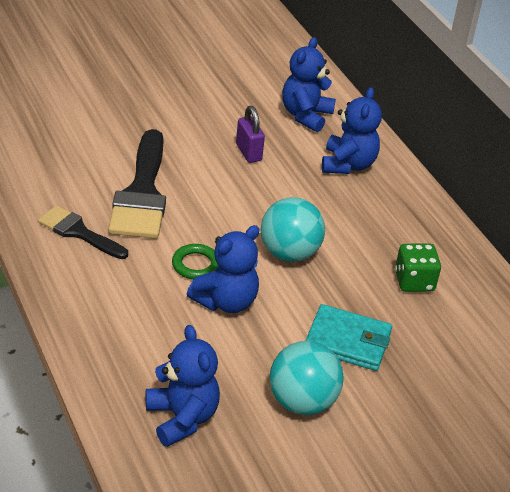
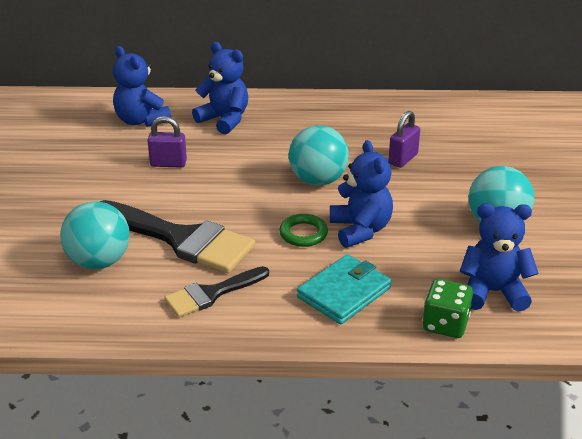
camera: 60 degrees left, 5 degrees down
(86, 159) = (99, 261): none -> turquoise ball
(347, 341) = (437, 182): turquoise wallet -> turquoise wallet (344, 293)
(372, 305) = (403, 159): none -> purple padlock
(414, 281) = (385, 133): green dice -> green dice (445, 324)

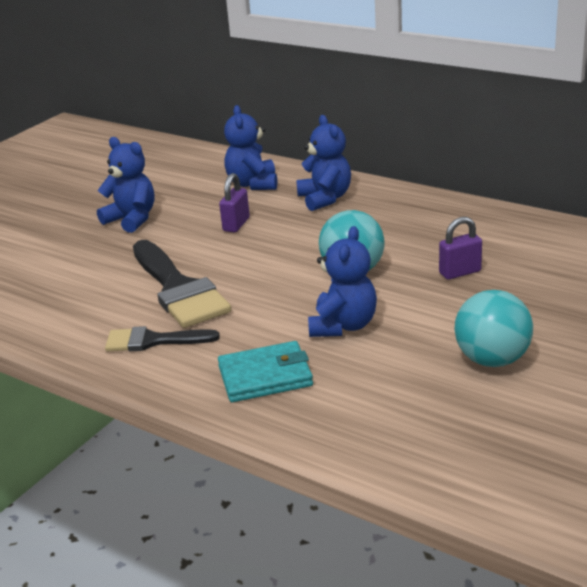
camera: 35 degrees right, 5 degrees down
(99, 261) = (97, 288): turquoise ball -> none
(168, 163) = (236, 224): purple padlock -> purple padlock turned 75 degrees clockwise
(303, 233) = (286, 314): green ring -> none
(445, 324) = (329, 436): green dice -> none
(493, 292) = (412, 423): blue teddy bear -> blue teddy bear (132, 219)

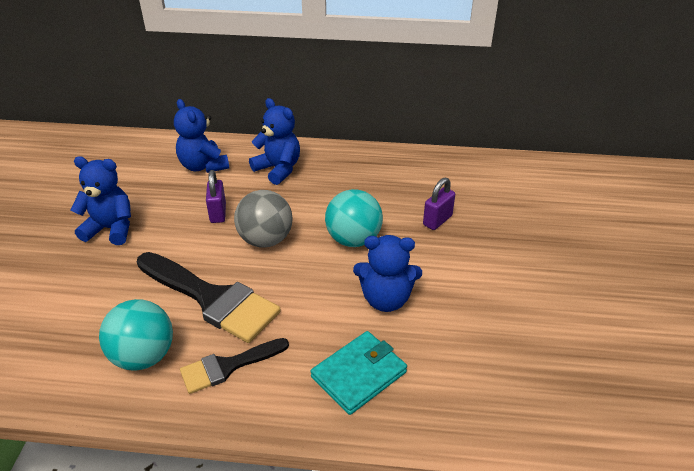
camera: 30 degrees left, 10 degrees up
(264, 254) = (265, 240): none -> grey ball
(343, 326) = (386, 299): blue teddy bear -> blue teddy bear turned 105 degrees clockwise
(492, 359) = (521, 300): turquoise ball -> turquoise ball (144, 356)

